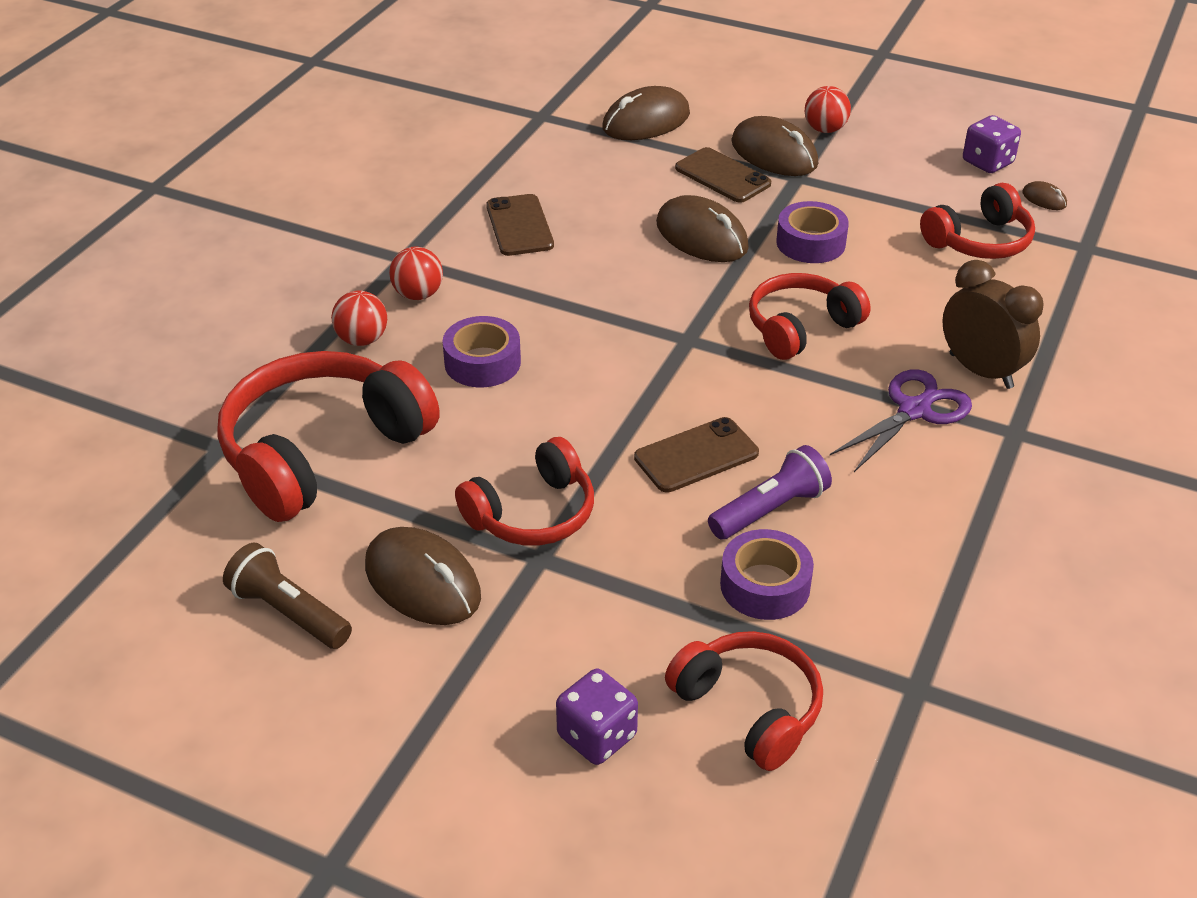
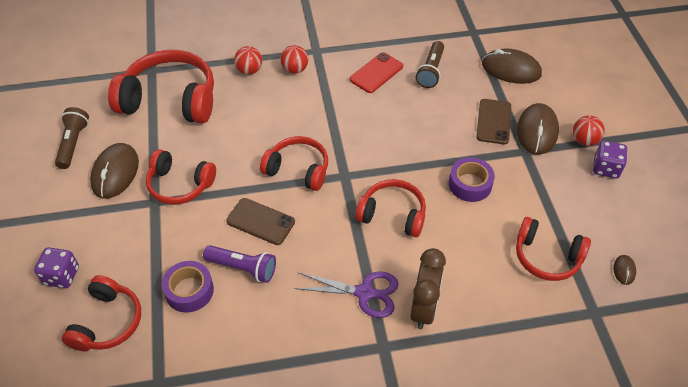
camera: 55 degrees right, 10 degrees up
(482, 362) = (266, 115): purple tape -> none
(519, 226) = (376, 73): brown phone -> red phone
(573, 181) = (430, 71): none -> brown flashlight
(630, 377) = (298, 169): none -> red headphones
(701, 236) = (433, 139): brown mouse -> none
(987, 162) = (633, 227): purple dice -> purple dice (606, 168)

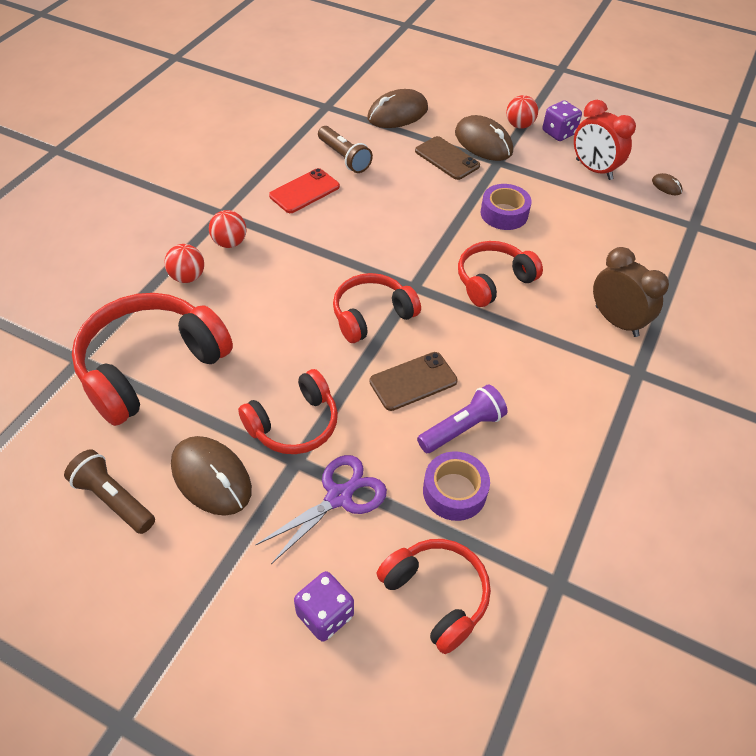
camera: 55 degrees left, 0 degrees up
(364, 293) = (568, 351): purple scissors -> purple scissors (339, 497)
(376, 73) = (304, 191): red phone -> red phone turned 60 degrees clockwise
(546, 257) = (620, 217): red headphones -> none
(586, 212) = (593, 169): none -> red clock

